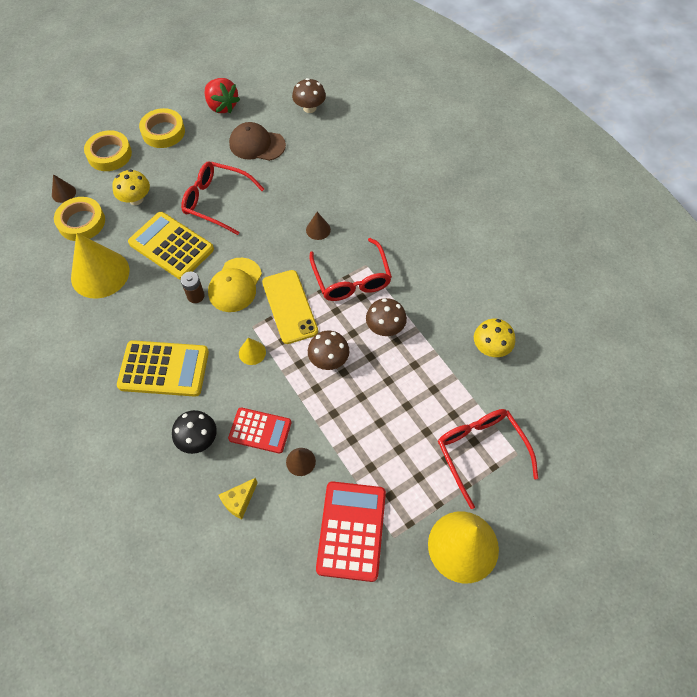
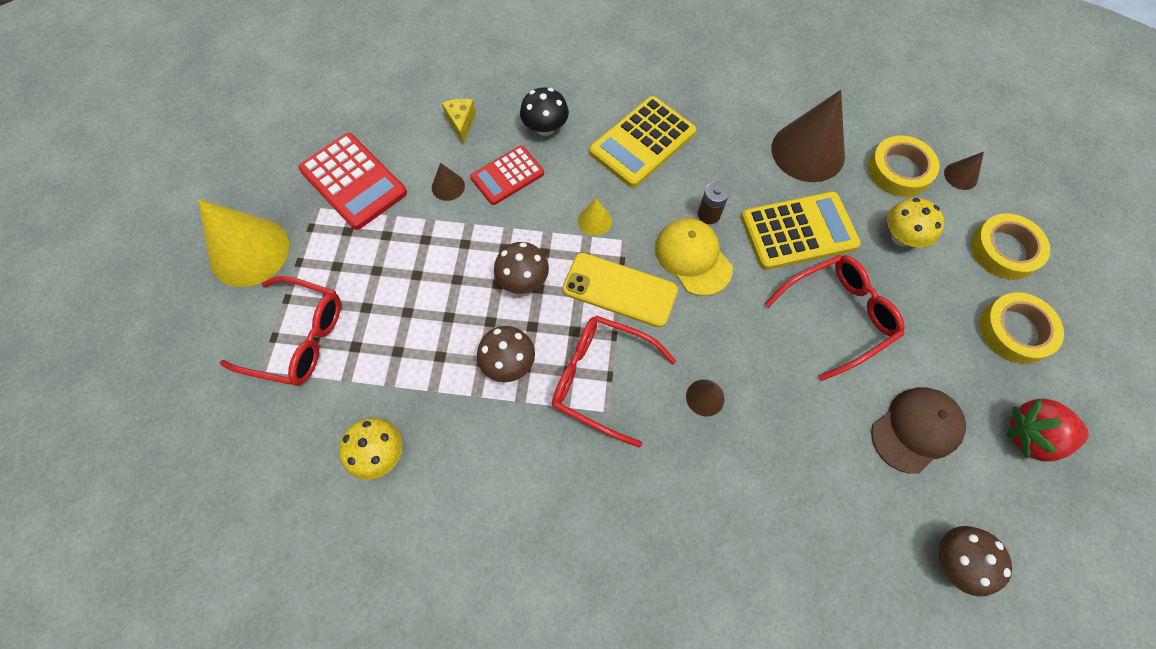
camera: 130 degrees right, 5 degrees up
(100, 274) = (808, 151): yellow cone -> brown cone

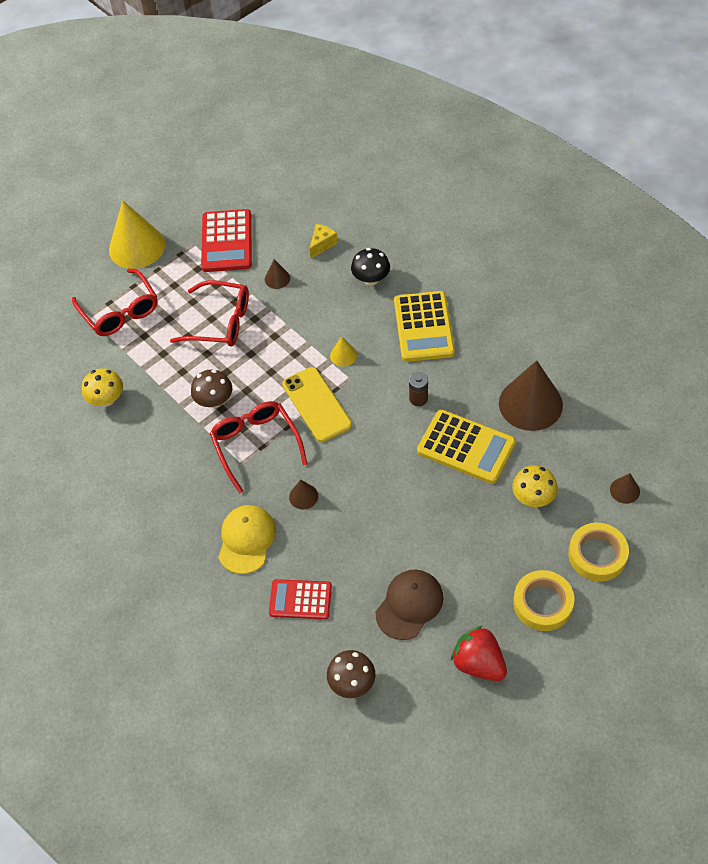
camera: 45 degrees right, 10 degrees down
(507, 176) = (318, 294): red calculator -> red calculator (300, 600)
(523, 280) = (267, 361): brown mushroom -> none
(642, 142) = (424, 327): yellow calculator -> yellow calculator turned 90 degrees counterclockwise
(693, 258) = (380, 417): yellow cap -> yellow cap (246, 540)
(838, 316) = (434, 512): red glasses -> red glasses (220, 322)
(899, 170) = (582, 457): yellow tape -> none
(916, 430) = (409, 605): brown cap -> brown cap turned 60 degrees counterclockwise

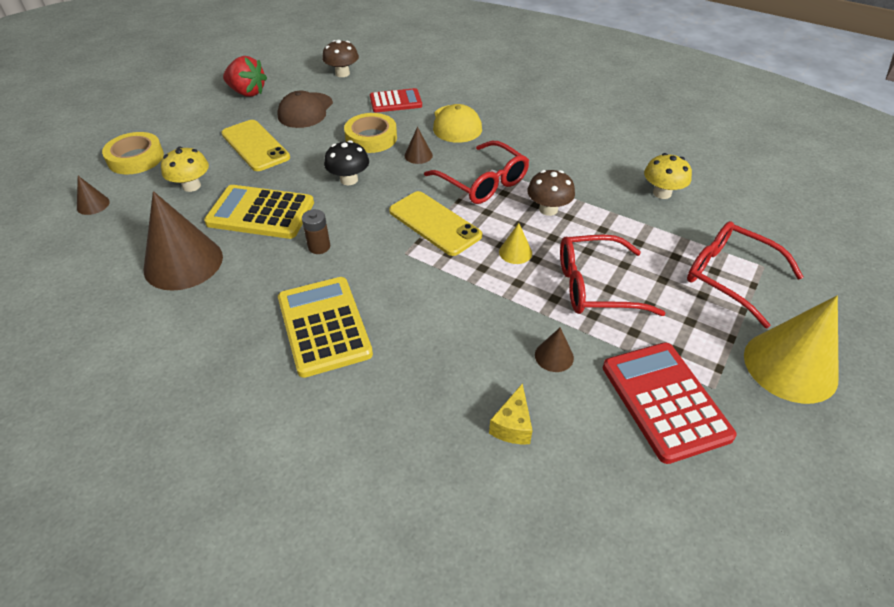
camera: 160 degrees right, 10 degrees down
(343, 355) = (421, 275): yellow cone -> yellow cone (515, 252)
(371, 279) = (415, 381): black mushroom -> black mushroom (349, 180)
(470, 549) = (255, 146): none -> yellow phone
(542, 603) = (192, 126): yellow tape -> yellow tape (371, 138)

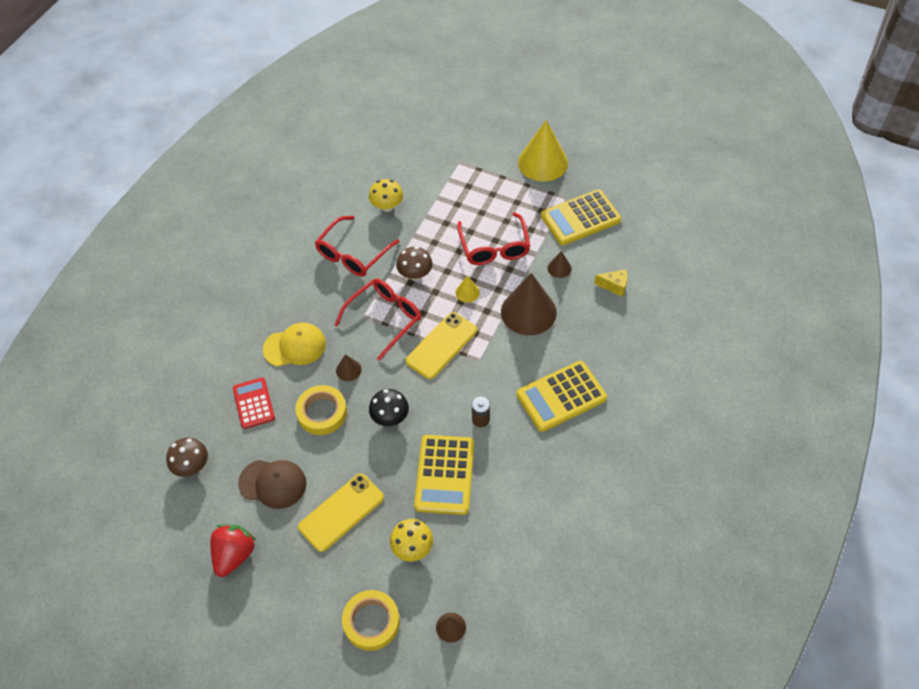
camera: 95 degrees left, 10 degrees up
(183, 263) = (515, 514): brown cone -> brown cone (528, 312)
(665, 401) = (580, 218): red calculator -> yellow calculator
(729, 277) = (473, 179): red glasses -> red glasses (353, 254)

